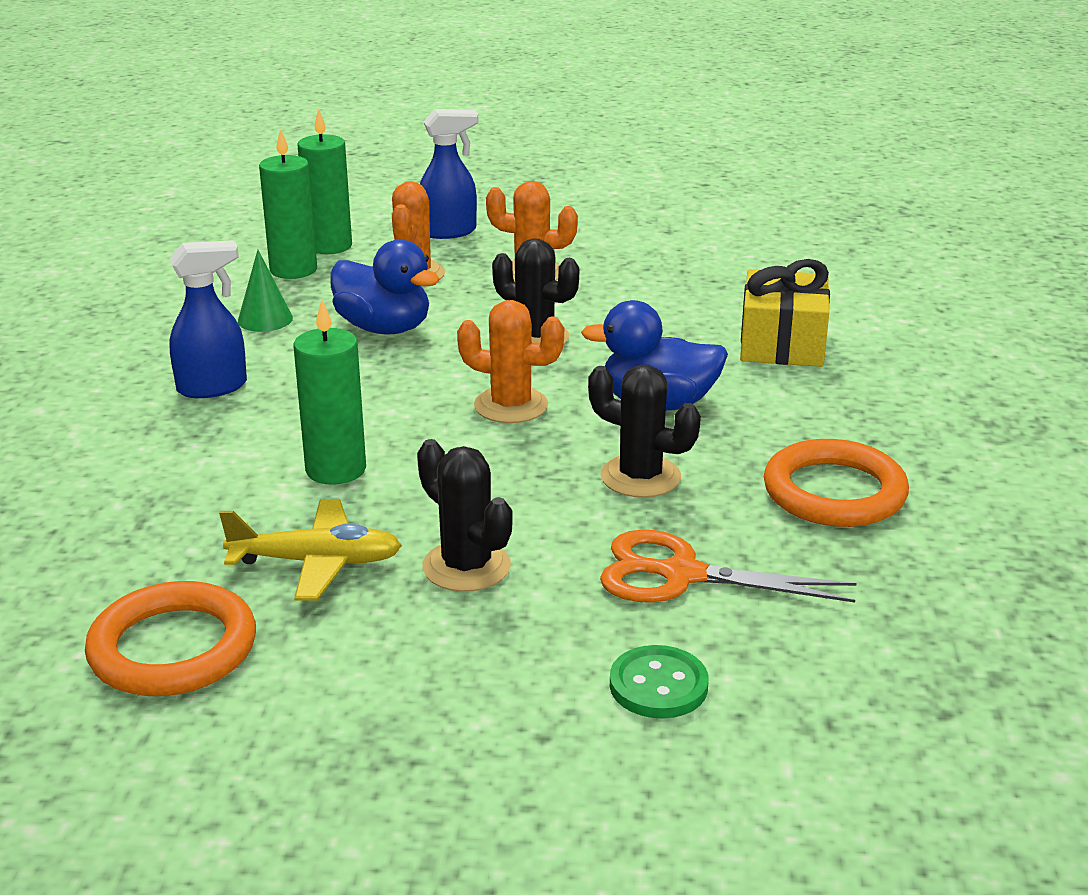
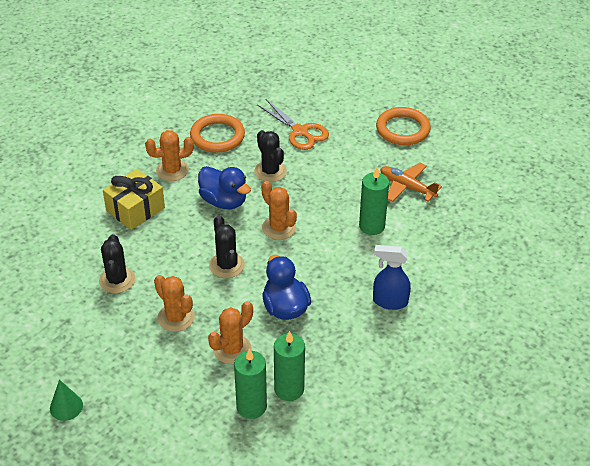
camera: 145 degrees left, 15 degrees up
(173, 648) = (469, 176): orange ring -> orange ring (403, 129)
(265, 319) = (334, 346): green cone -> green cone (66, 406)
(316, 562) = (407, 187): yellow plane -> orange plane
(449, 232) = (175, 385): blue spray bottle -> none
(466, 567) = (361, 164): black cactus -> black cactus (117, 280)
(658, 685) = (343, 105): green button -> none
(818, 409) = (172, 170): none -> orange cactus

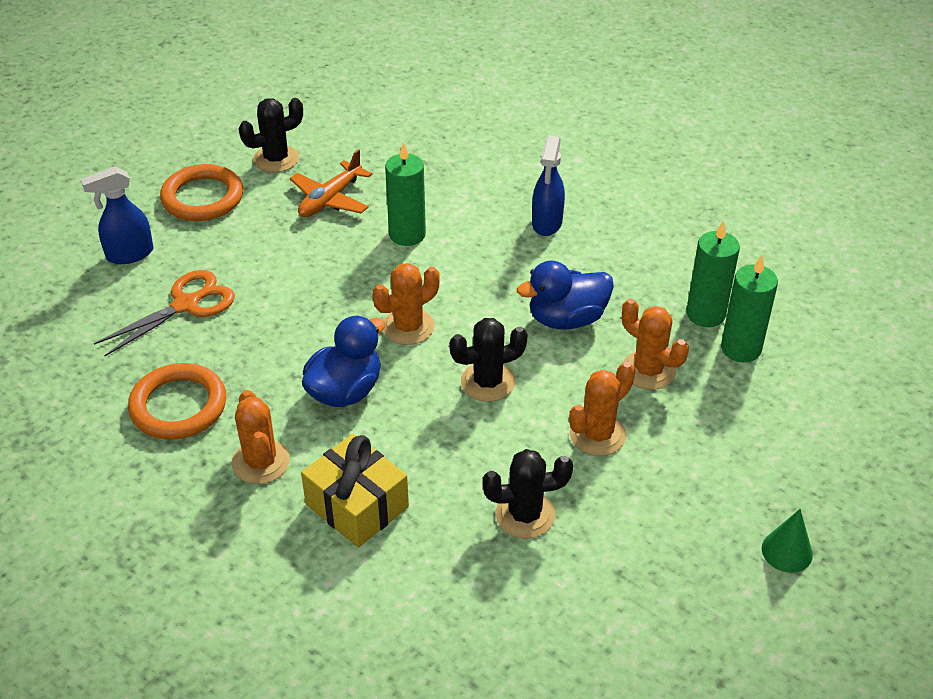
camera: 90 degrees left, 0 degrees up
(270, 171) = (279, 338): black cactus -> black cactus (276, 159)
(345, 105) = (129, 254): none -> blue spray bottle

